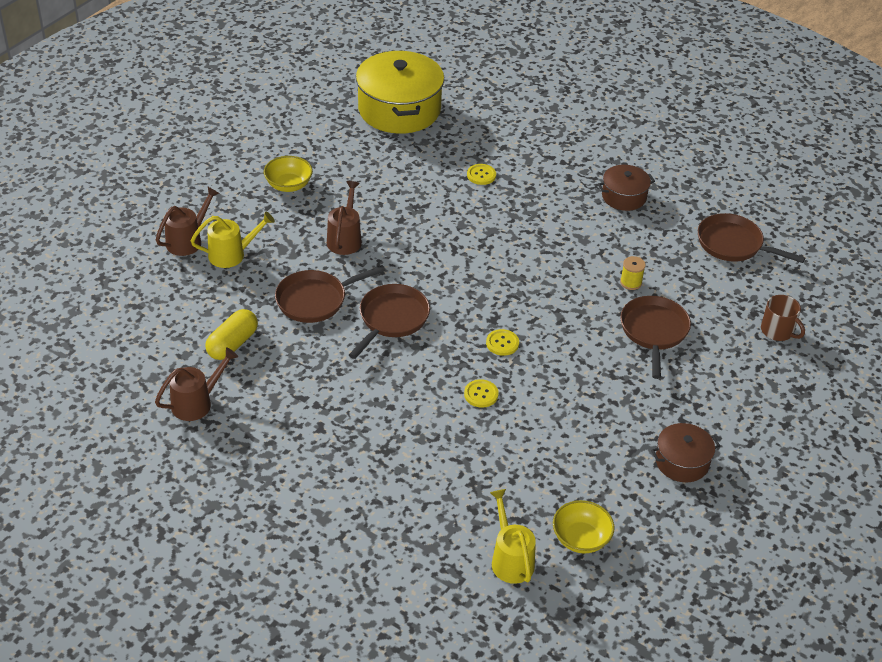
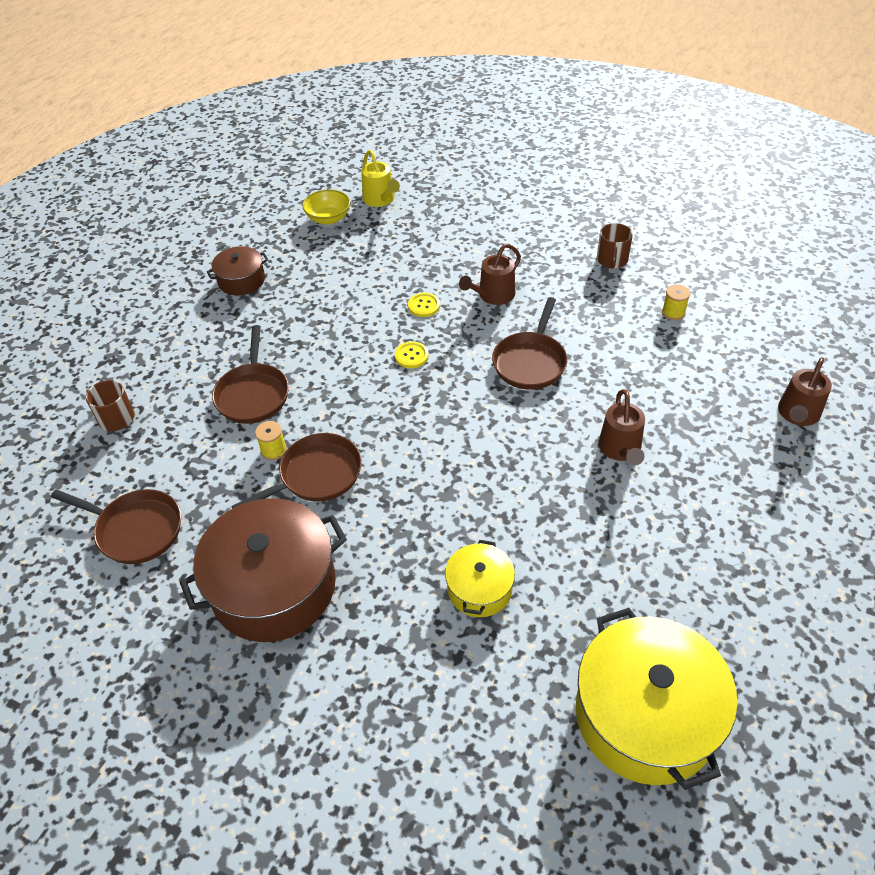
camera: 175 degrees right, 5 degrees up
(197, 402) = (671, 260): brown watering can -> brown watering can (493, 296)
(232, 254) = (736, 406): yellow watering can -> none
(232, 344) = (673, 312): yellow capsule -> yellow spool
(261, 414) = (612, 260): none -> brown mug
(288, 185) = (731, 519): yellow bowl -> none
(315, 300) = (617, 369): brown pan -> brown pan (316, 475)
(481, 175) = (479, 589): yellow button -> yellow pot
(624, 196) = (274, 587): brown pot -> brown pot, size x1.95

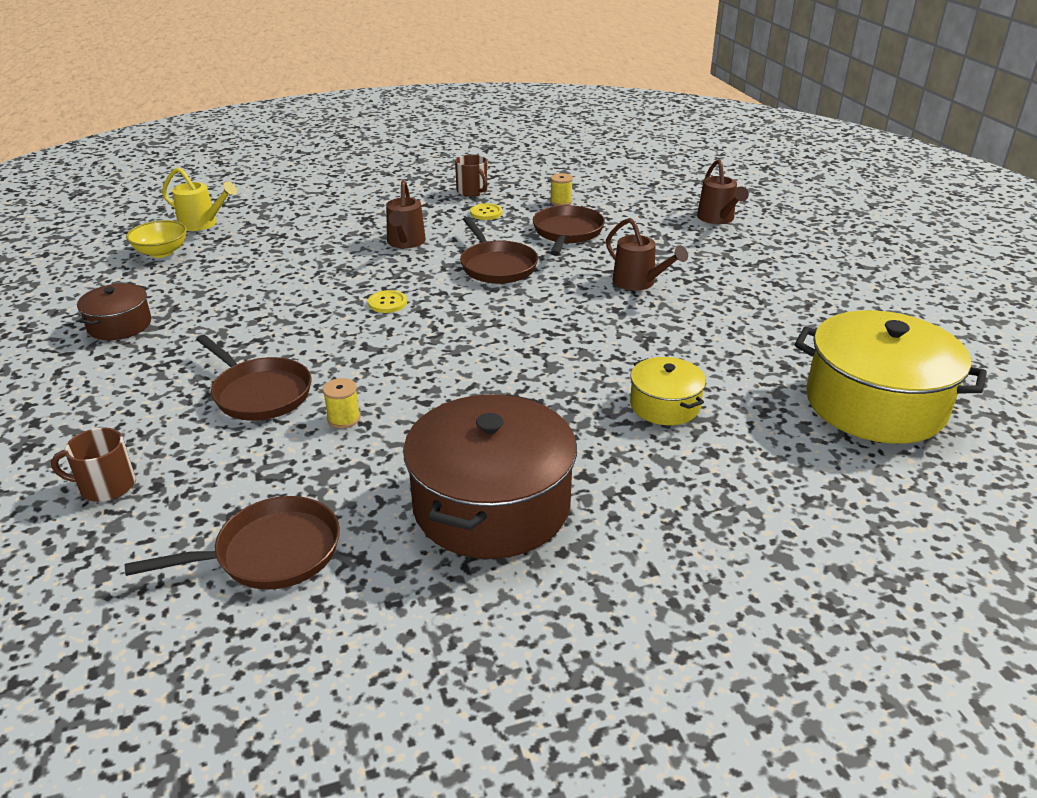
camera: 45 degrees left, 15 degrees down
(316, 475) = (415, 414): brown pan -> brown pan (567, 233)
(424, 306) = (351, 270): yellow button -> yellow button (486, 213)

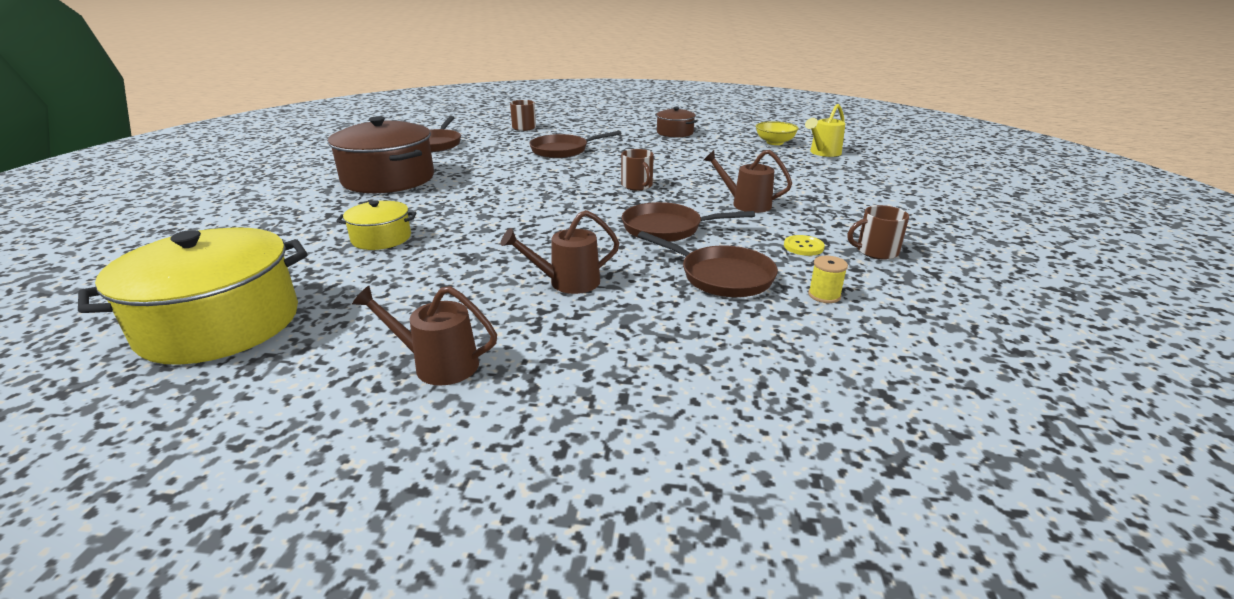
camera: 115 degrees right, 5 degrees down
(343, 418) = (512, 162): yellow spool -> none
(387, 303) = (637, 186): yellow button -> brown mug
(718, 219) = (699, 408): brown watering can -> brown watering can (437, 364)

